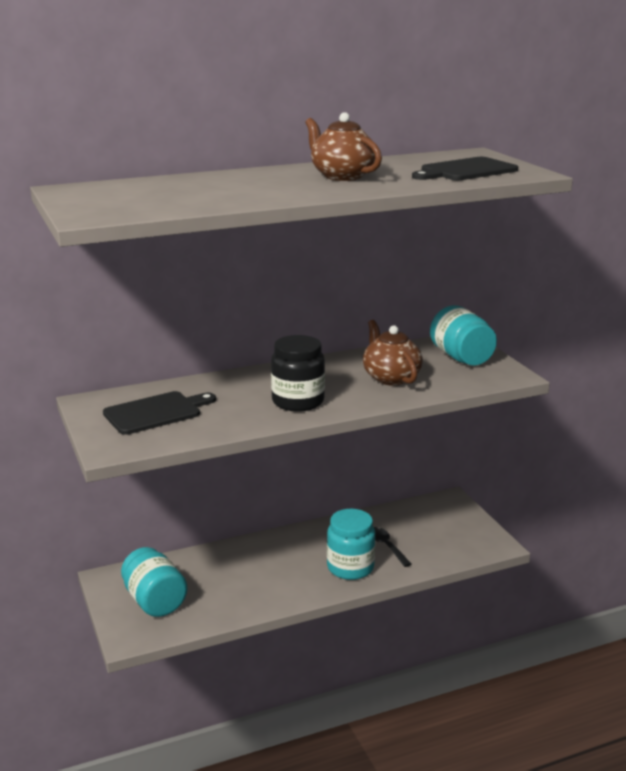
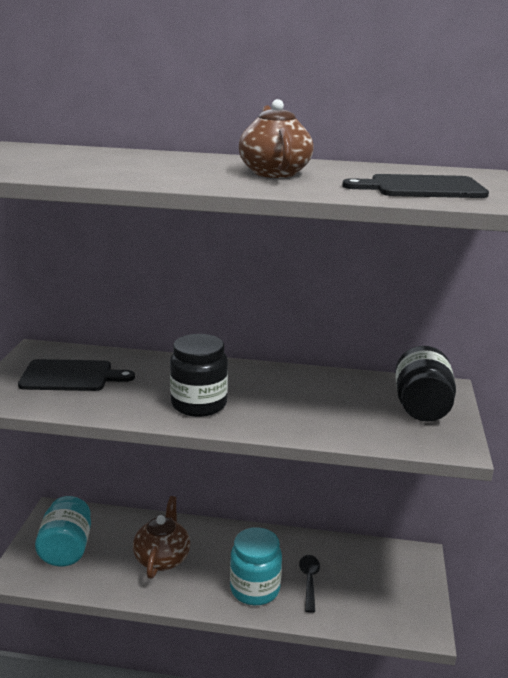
camera: 30 degrees right, 0 degrees up
(391, 378) = (319, 407): brown teapot -> brown teapot (162, 558)
(461, 357) = (421, 407): turquoise jar -> black jar

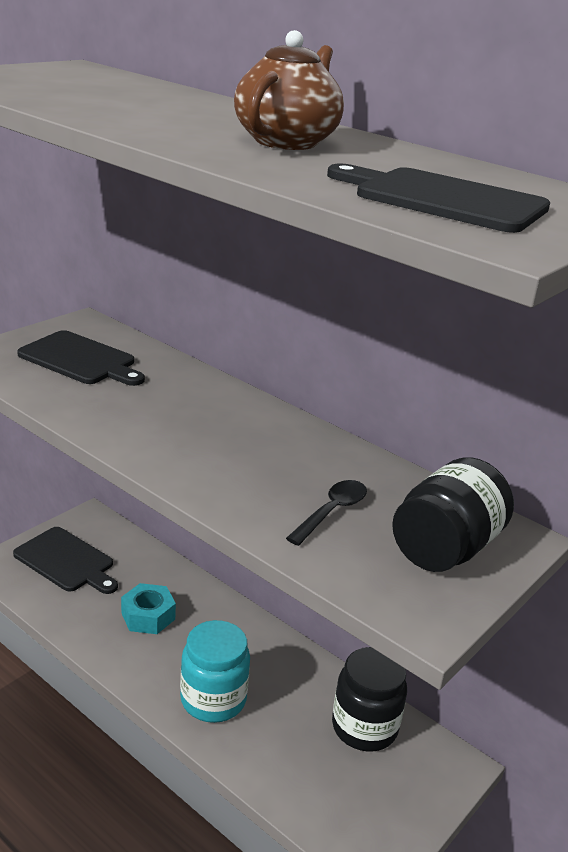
camera: 30 degrees right, 5 degrees up
(66, 549) = (66, 561): turquoise jar -> black cutting board
(162, 558) = (148, 616): brown teapot -> turquoise nut
(199, 404) = (169, 437): black jar -> black jar (364, 727)
(309, 581) = (284, 723): black spoon -> black spoon (332, 512)

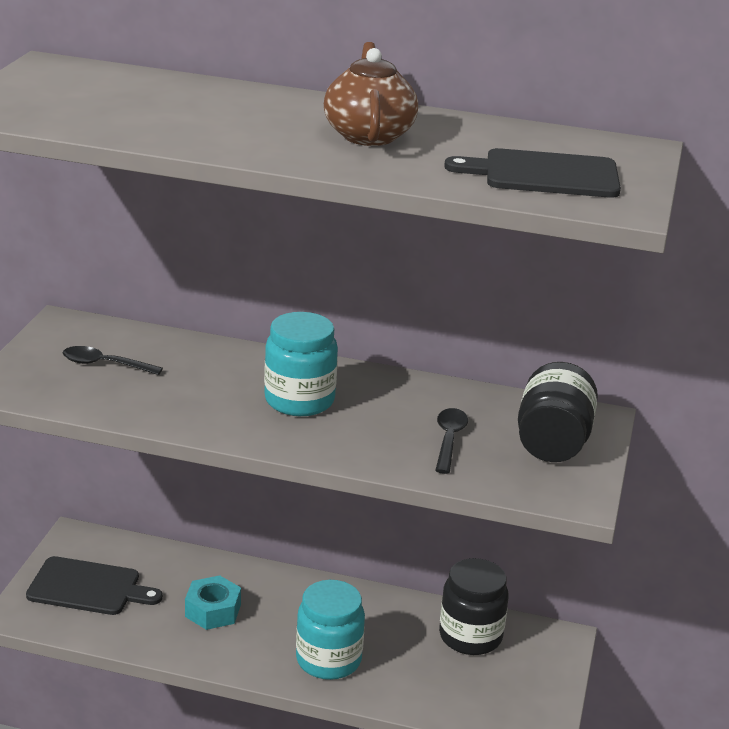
camera: 25 degrees left, 0 degrees up
(80, 360) = (104, 364): black cutting board -> black spoon
(217, 433) = (299, 400): none -> turquoise jar

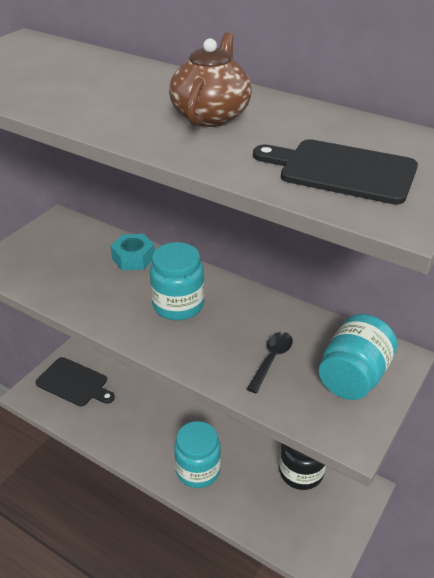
camera: 20 degrees right, 10 degrees up
(104, 364) = (65, 255): black spoon -> none
(213, 611) = (140, 415): turquoise nut -> turquoise nut (133, 258)
(552, 442) = (353, 376): black jar -> turquoise jar

